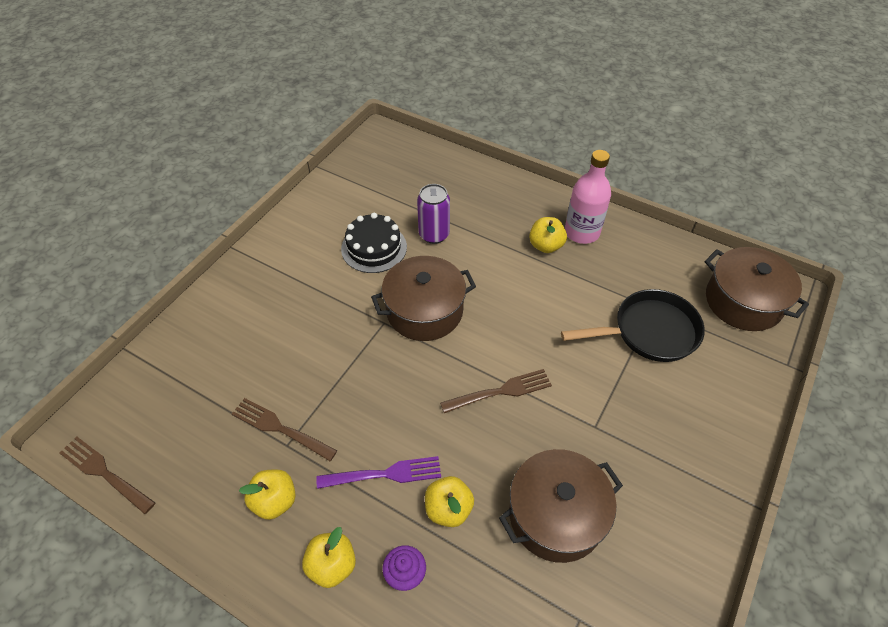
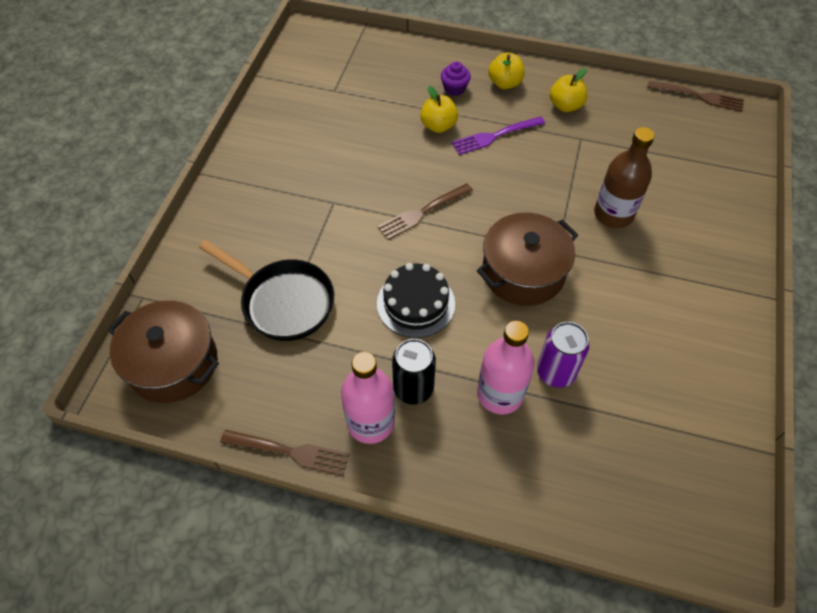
camera: 165 degrees right, 5 degrees up
(281, 429) = (593, 147): brown fork -> brown fork (289, 452)
(311, 346) = (613, 214): none -> brown bottle
(374, 248) = (616, 336): black cake -> black cake (416, 303)
(481, 230) = (500, 394): none -> pink bottle
(545, 246) = (413, 388): yellow apple -> black can
(556, 515) = (358, 138): brown pot -> none
(649, 332) = (283, 301): black pan -> black pan turned 120 degrees counterclockwise

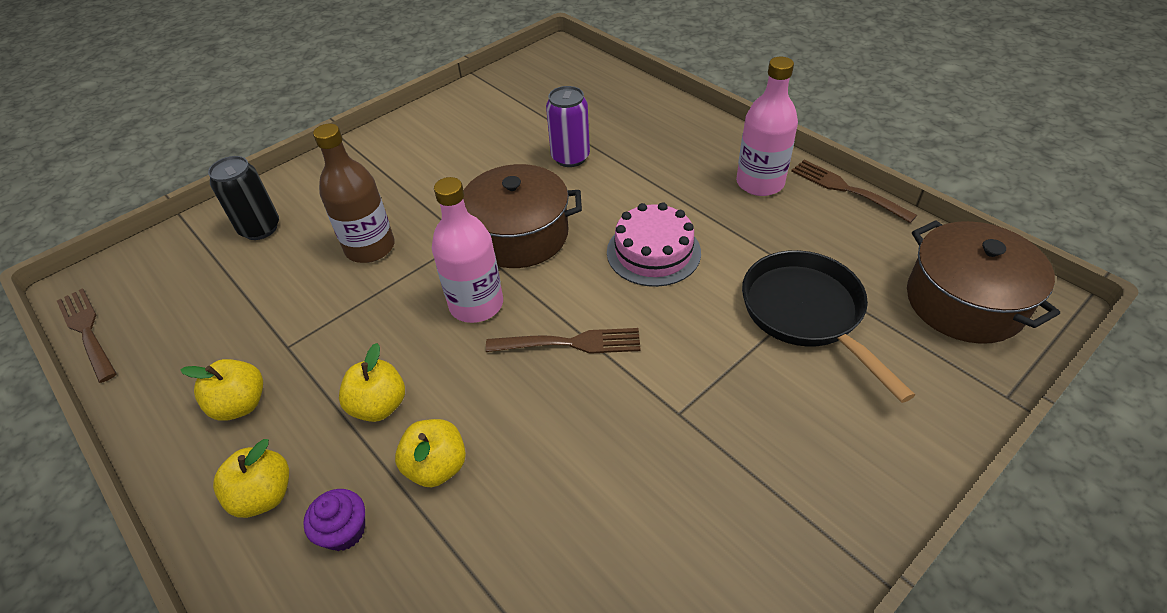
camera: 145 degrees left, 10 degrees down
(413, 388) = (705, 190): black can -> black can (260, 228)
(416, 303) = (653, 252): black cake -> pink cake
(495, 136) = (379, 406): purple fork -> yellow apple
(500, 394) = (630, 161): pink bottle -> pink bottle (476, 304)

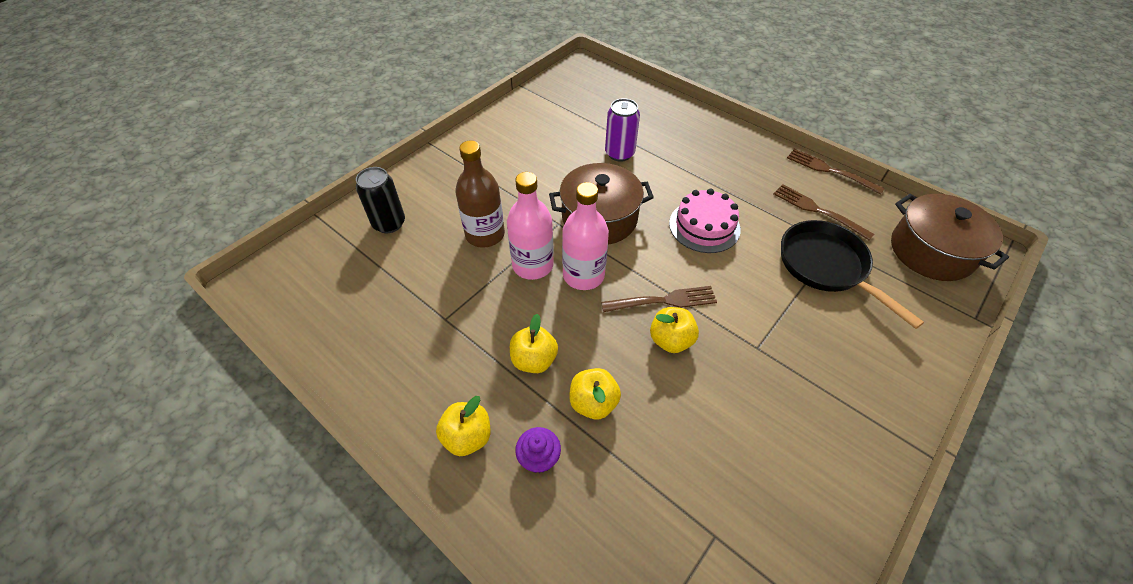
camera: 10 degrees left, 5 degrees up
(88, 332) = (273, 318): brown fork -> brown fork (818, 211)
(241, 404) = (424, 368): yellow apple -> yellow apple (670, 340)
(760, 183) = (766, 168): pink bottle -> pink bottle (532, 265)

